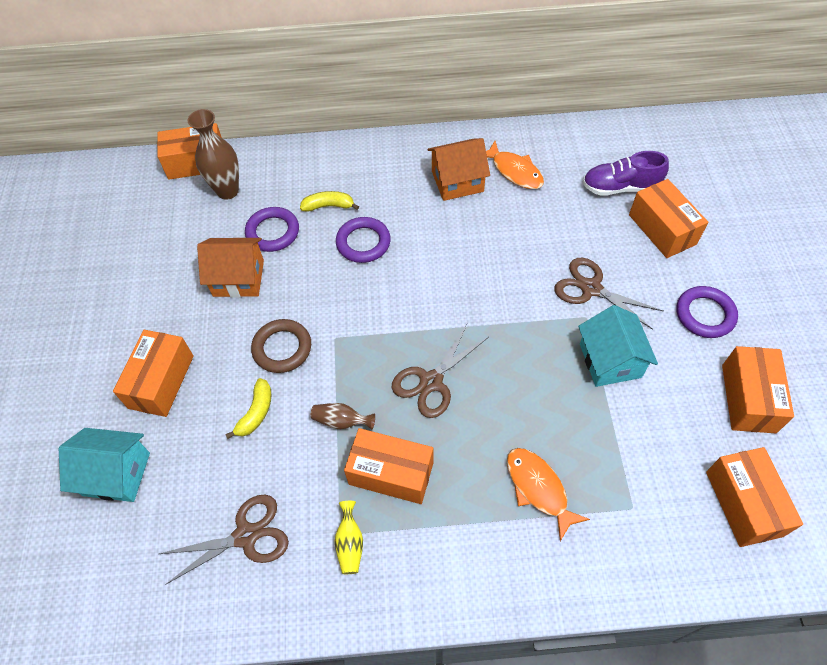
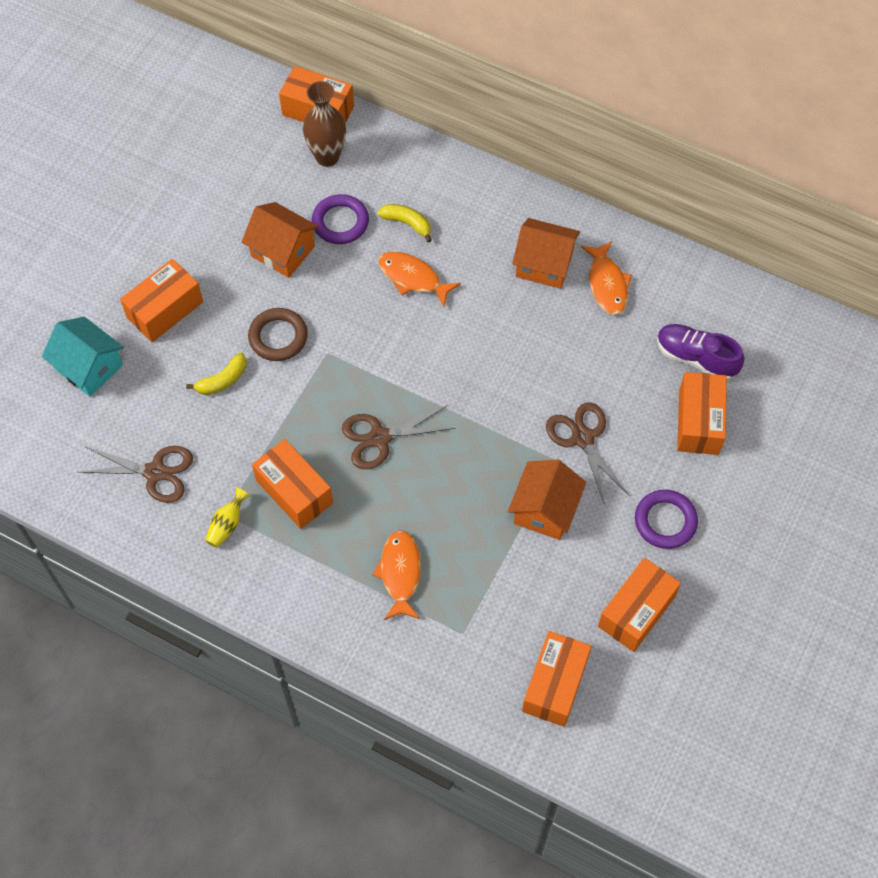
camera: 30 degrees right, 5 degrees up
(341, 421) = (284, 427): brown vase -> none
(363, 243) = (413, 278): purple ring -> orange fish
(610, 360) = (545, 510): turquoise house -> orange house

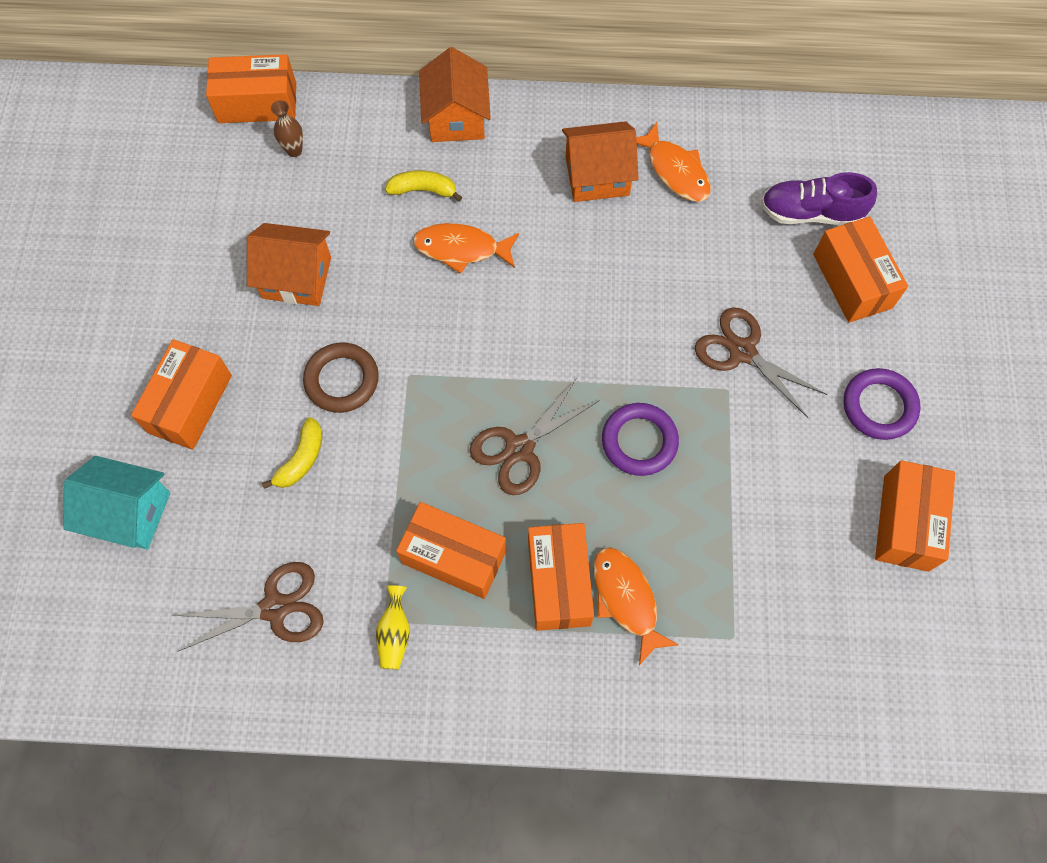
camera: 25 degrees left, 5 degrees up
(327, 157) = (294, 150): brown vase -> brown vase, size x0.54
(340, 222) = (347, 218): purple ring -> purple ring (639, 441)
(545, 510) = (746, 451): orange house -> orange house (456, 118)
(555, 685) = (867, 651): orange box -> orange box (559, 582)

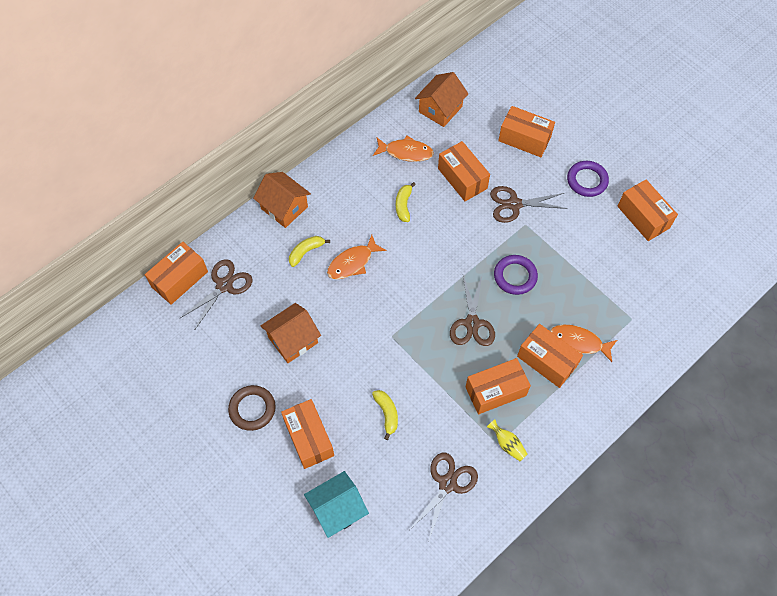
camera: 45 degrees left, 5 degrees down
(294, 150) = (224, 285): brown vase -> brown scissors
(342, 380) = (365, 365): brown ring -> brown ring (252, 409)
(597, 176) = (375, 182): orange house -> orange house (440, 109)
(599, 233) = (403, 205): none -> yellow banana
(710, 262) = (462, 178): none -> orange box
(811, 213) = (479, 124): purple shoe -> none

